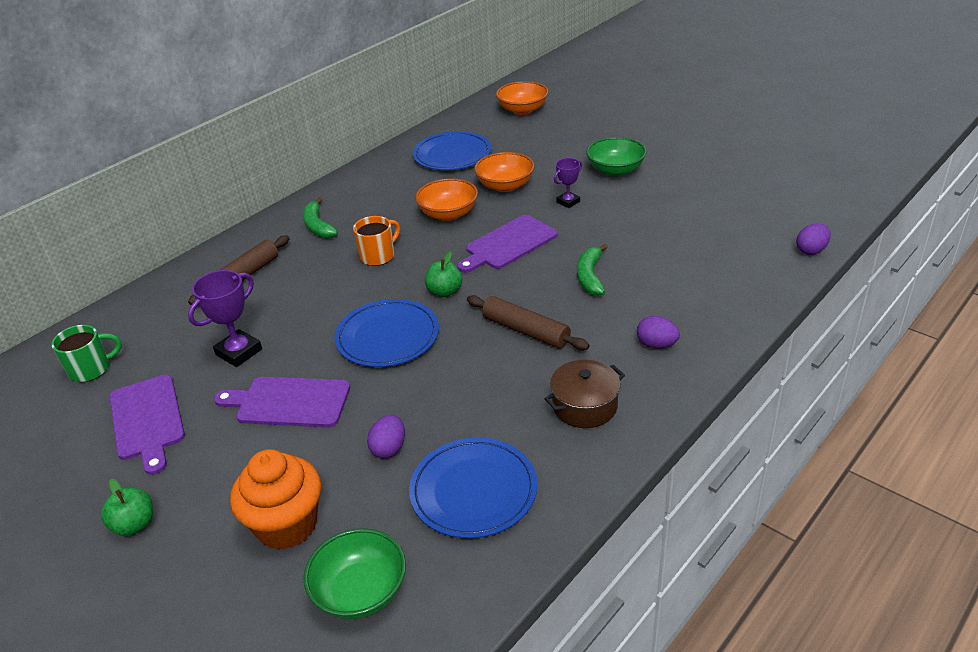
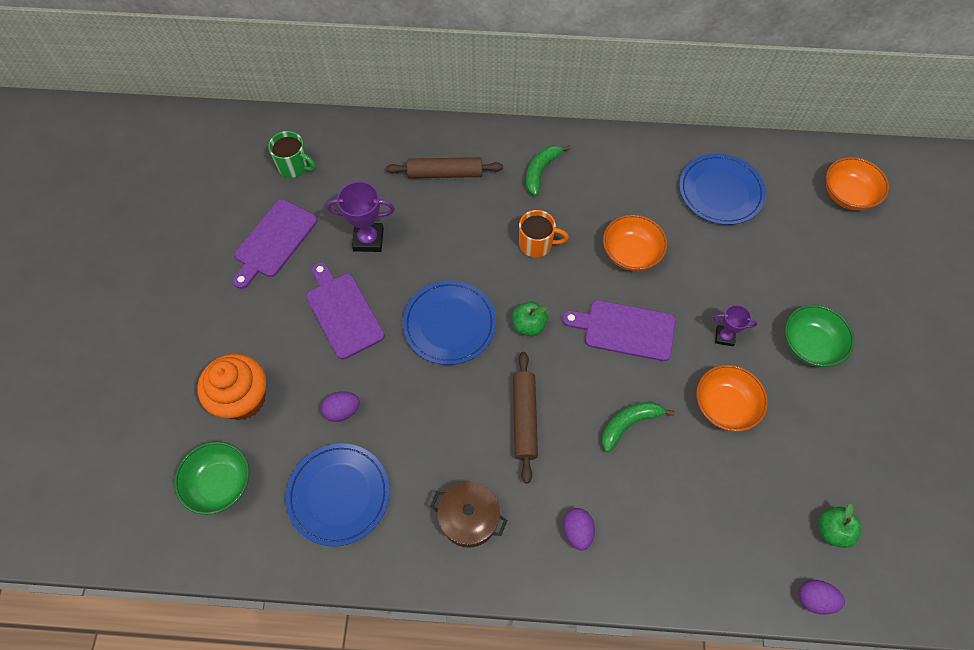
camera: 50 degrees right, 25 degrees up
(134, 525) = (193, 311): green apple -> green apple (832, 530)
(505, 186) = (707, 268): orange bowl -> orange bowl (725, 406)

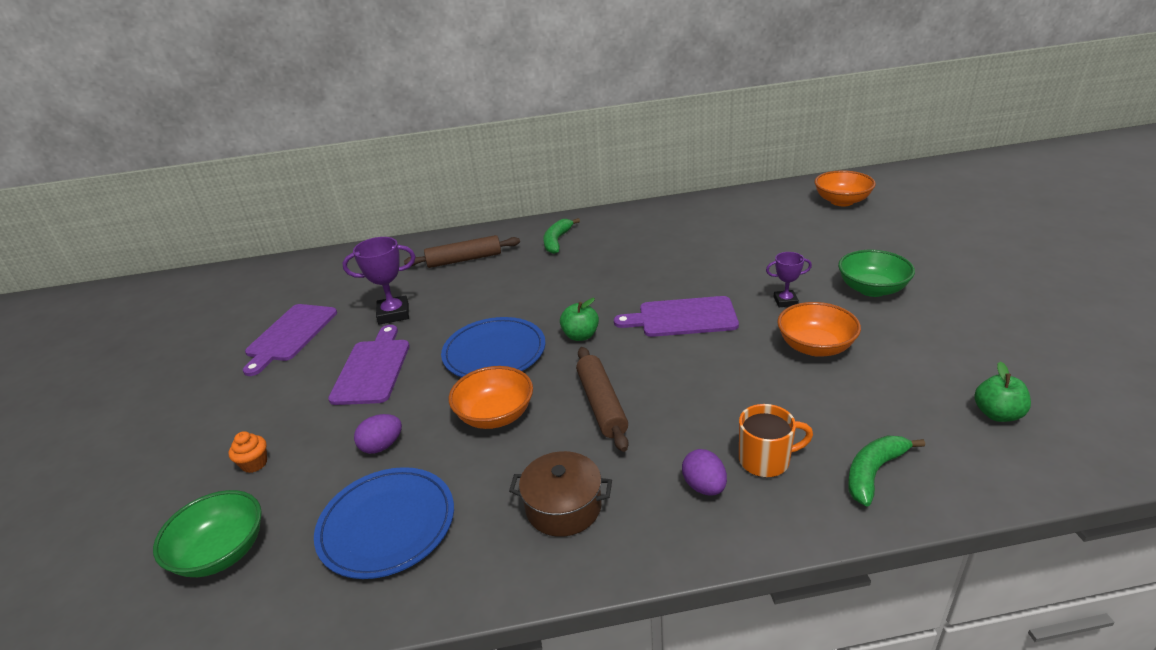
camera: 10 degrees left, 30 degrees down
(243, 399) = (254, 464): orange cupcake -> orange cupcake, size x0.43
(294, 166) = (310, 284): green mug -> none
(343, 312) = (372, 368): purple cutting board -> purple cutting board turned 45 degrees clockwise
(536, 244) = (569, 283): orange mug -> orange mug (765, 460)
(629, 424) = (721, 382): green banana -> green banana (874, 472)
(631, 253) = (664, 270): orange bowl -> orange bowl (495, 415)
(720, 192) = (729, 220): blue plate -> none
(814, 599) = (1024, 479): purple egg -> none

